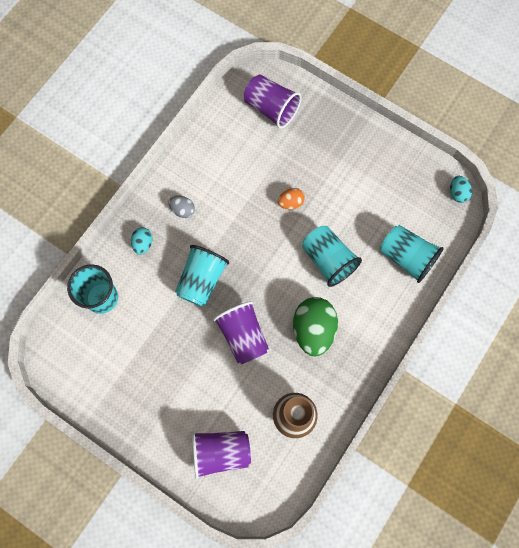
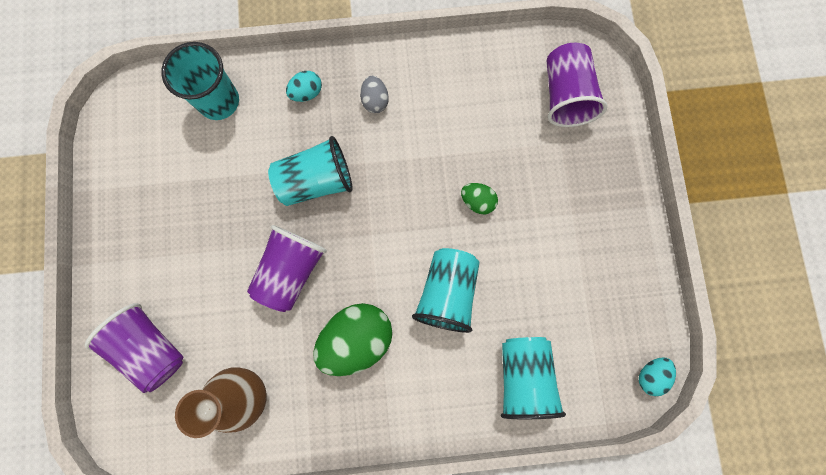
camera: 50 degrees right, 5 degrees up
(290, 202) = (477, 201): orange egg -> green egg

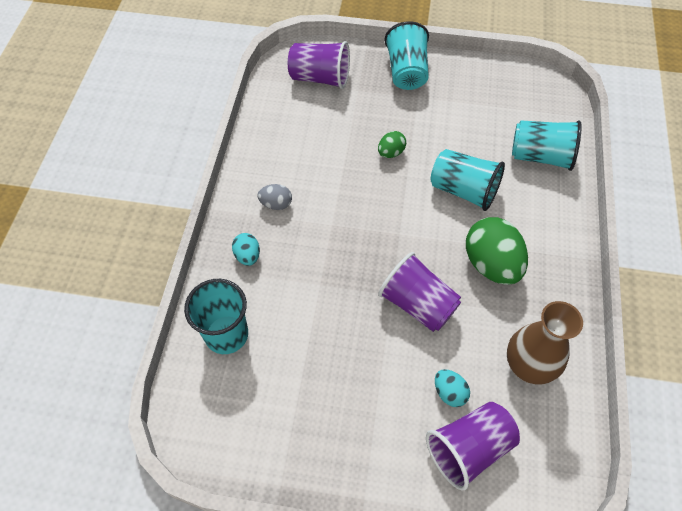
camera: 75 degrees left, 20 degrees down
(316, 181) = (337, 266): turquoise cup -> turquoise cup (406, 72)
(650, 375) = (550, 83): turquoise egg -> turquoise egg (449, 392)

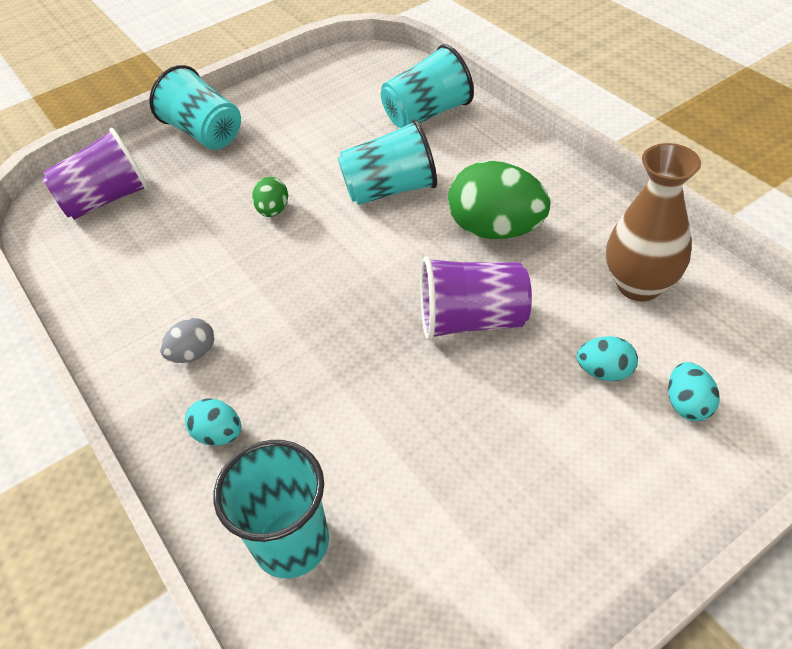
camera: 40 degrees left, 10 degrees down
(469, 449) = (687, 404): purple cup -> turquoise egg

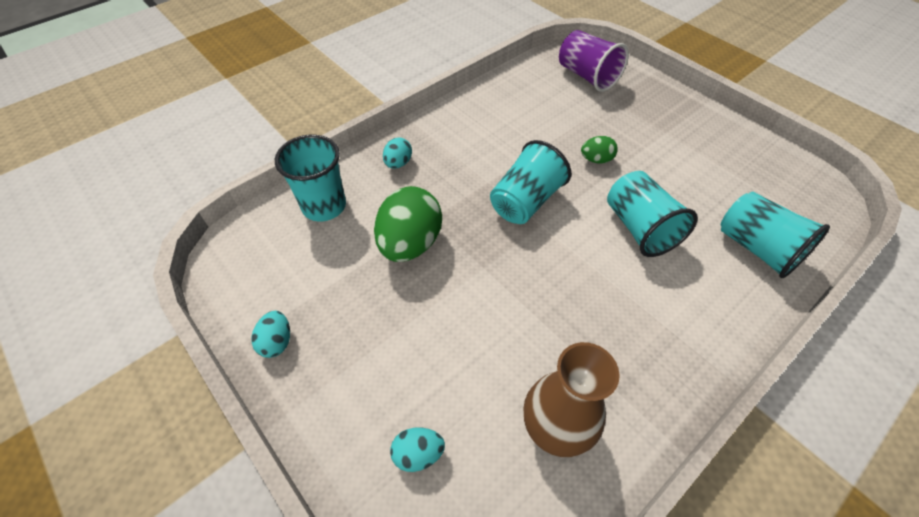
camera: 80 degrees right, 5 degrees up
(193, 354) = (458, 141): grey egg -> none
(205, 133) = (673, 109): turquoise cup -> turquoise cup (525, 201)
(472, 320) = (499, 291): purple cup -> none
(496, 229) = (607, 307): green egg -> green egg (410, 243)
(604, 371) = (451, 387): turquoise egg -> turquoise egg (277, 342)

